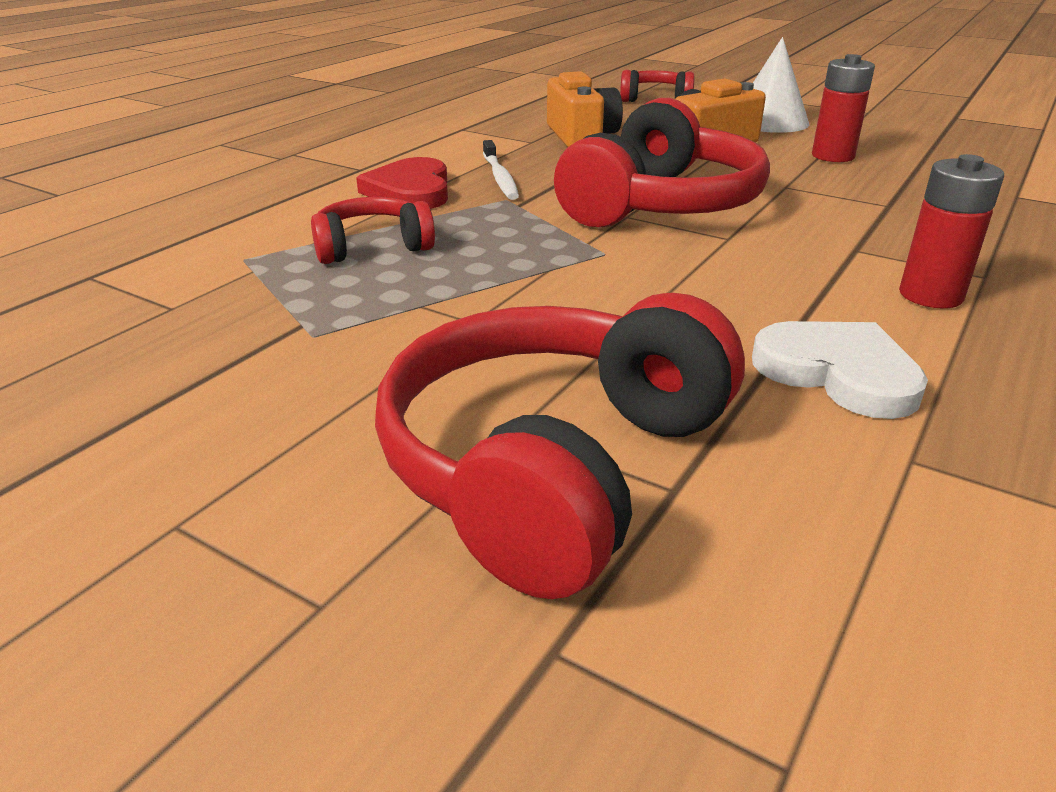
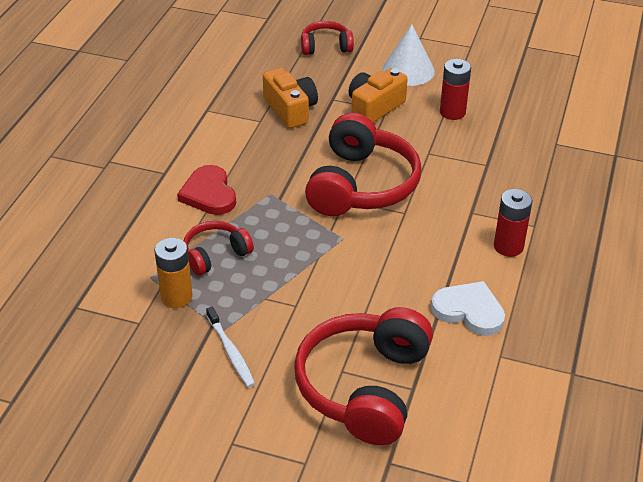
camera: 15 degrees left, 10 degrees up
(265, 285) = (176, 297): none -> orange battery
(500, 178) = (257, 170): white toothbrush -> white toothbrush (231, 352)

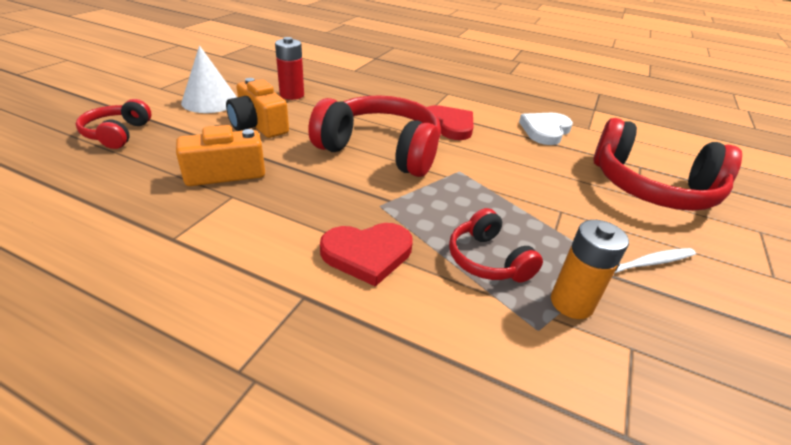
camera: 85 degrees left, 5 degrees down
(440, 229) = (449, 125): none -> red heart
(508, 246) = (471, 105): red battery -> none

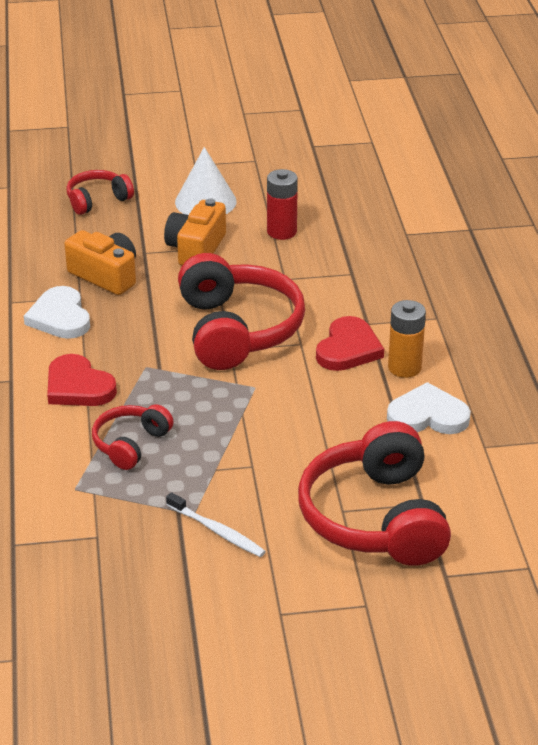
camera: 60 degrees right, 0 degrees up
(245, 219) = (60, 317): none -> white heart
(571, 303) = (119, 498): orange battery -> orange battery (404, 367)

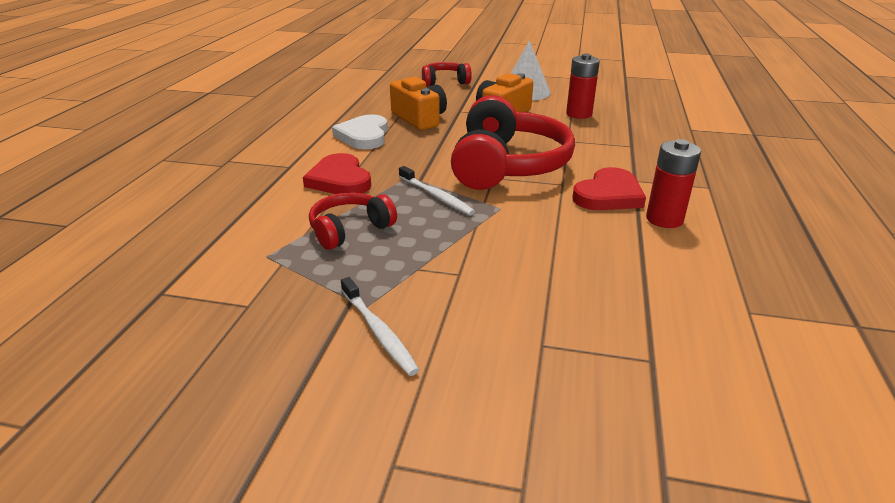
camera: 20 degrees right, 5 degrees down
(188, 386) = (436, 196): none -> white toothbrush
(375, 517) = (581, 363): red headphones -> none
(404, 367) = (664, 219): orange battery -> red battery
(428, 415) = (681, 266): white heart -> none

